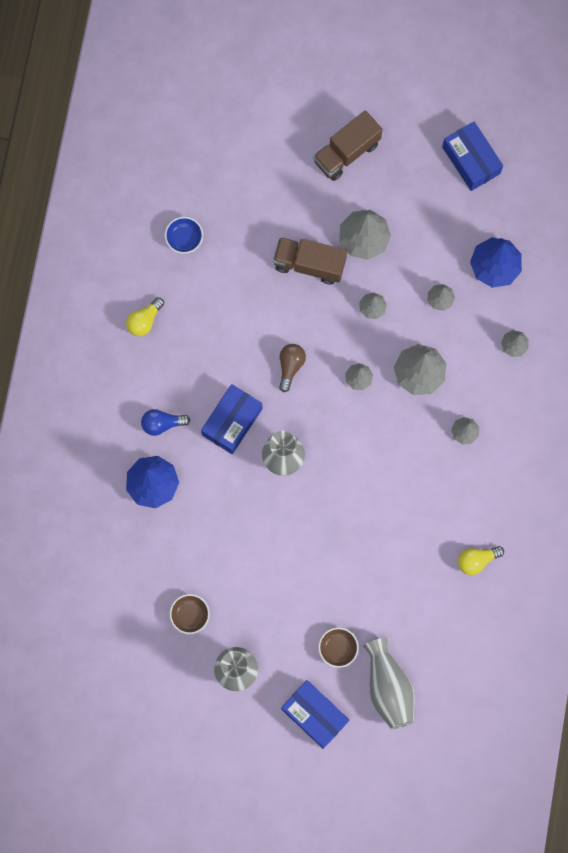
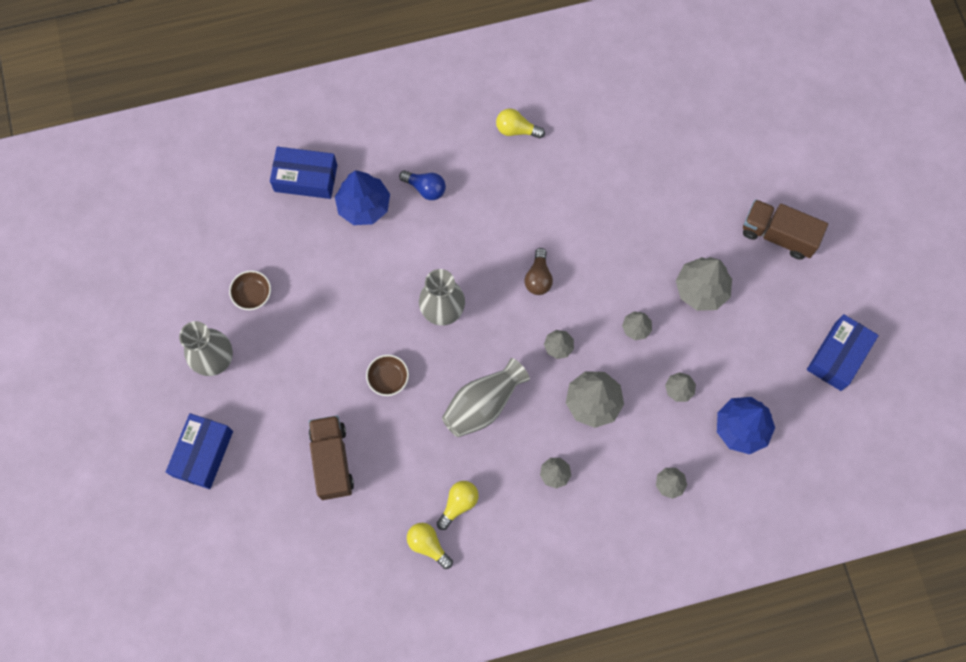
camera: 65 degrees right, 5 degrees down
(162, 424) = (425, 188): blue light bulb -> blue light bulb turned 150 degrees clockwise
(184, 239) = (613, 129): blue bowl -> none
(232, 422) = (458, 249): blue box -> blue box (305, 178)
(290, 366) = (538, 278): brown light bulb -> brown light bulb turned 105 degrees clockwise
(309, 264) = (648, 250): brown truck -> brown truck (332, 461)
(338, 648) = (278, 447): brown bowl -> brown bowl (388, 378)
(388, 687) = (260, 514): grey vase -> grey vase (483, 404)
(454, 521) = (458, 504): none -> yellow light bulb

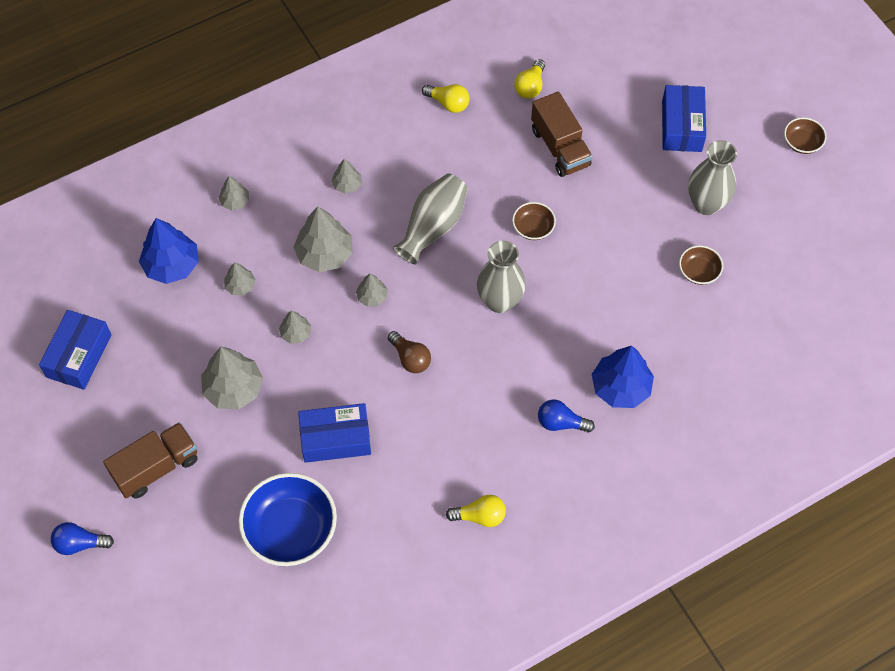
camera: 165 degrees right, 10 degrees down
(95, 403) = (802, 143): none -> brown bowl
(305, 178) = (695, 401): blue box -> blue box (335, 438)
(458, 504) = (430, 140): yellow light bulb -> yellow light bulb (530, 86)
(538, 278) = (410, 358): brown light bulb -> brown light bulb turned 150 degrees clockwise
(673, 157) = (290, 529): none -> blue bowl
(778, 235) = (156, 468): brown truck -> brown truck turned 45 degrees counterclockwise
(848, 188) = (80, 543): none -> blue light bulb

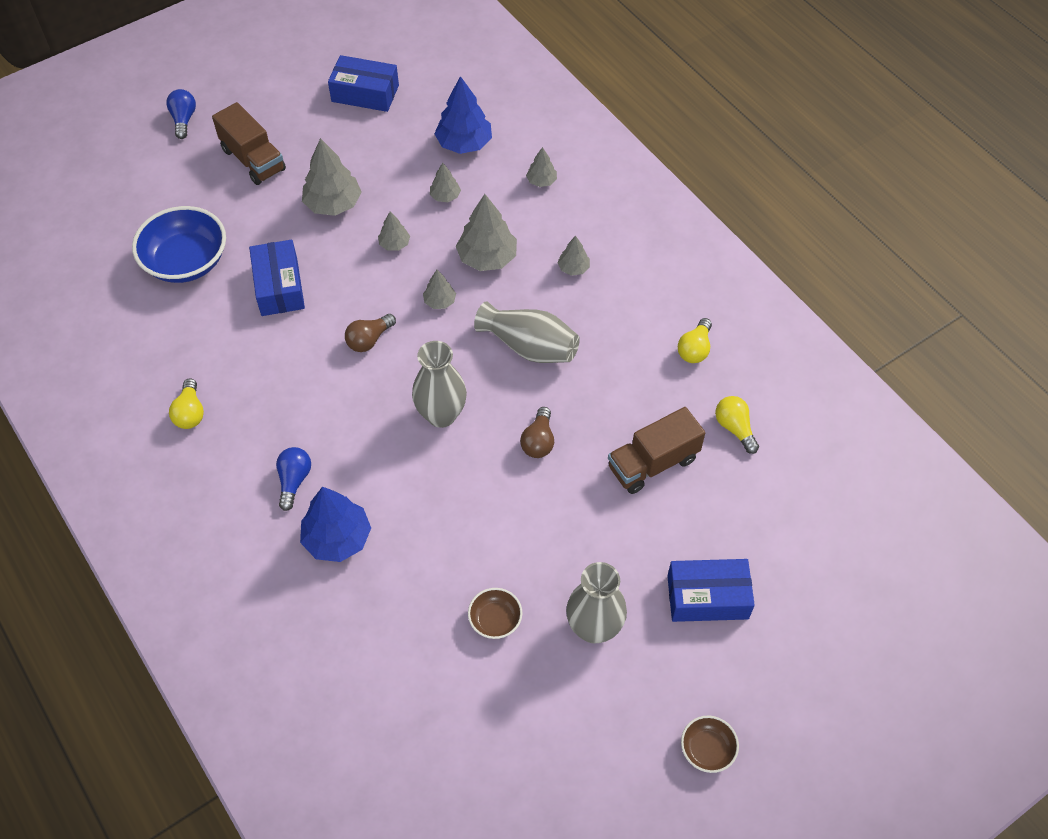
camera: 85 degrees right, 5 degrees down
(530, 86) = (734, 428): yellow light bulb -> yellow light bulb turned 45 degrees clockwise
(533, 228) = (538, 441): brown bowl -> brown light bulb

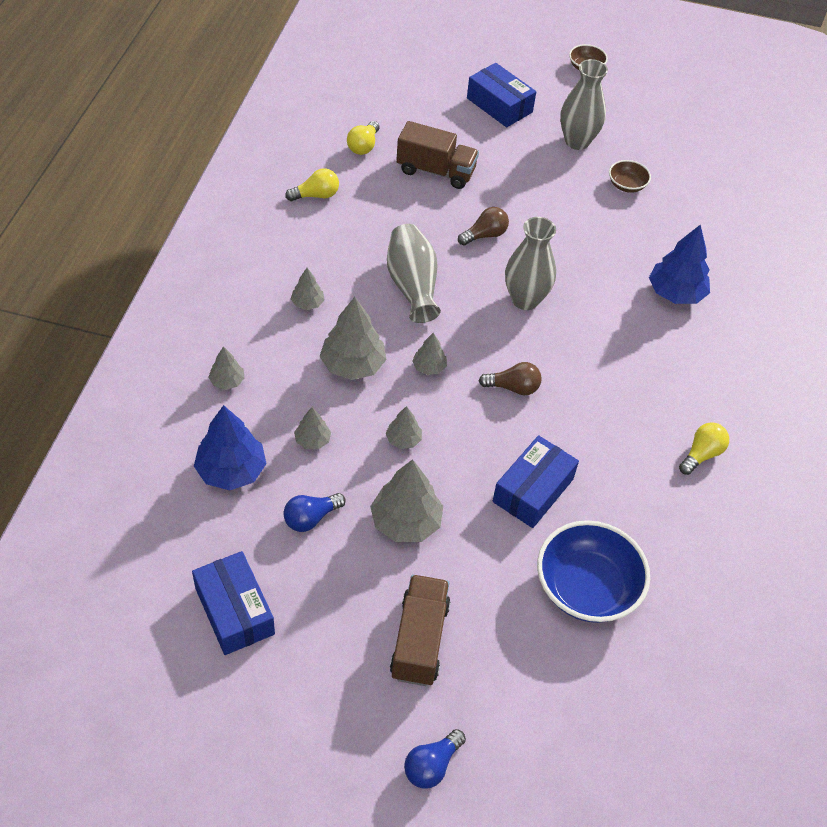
camera: 135 degrees left, 5 degrees down
(294, 480) = (669, 347): blue light bulb -> blue light bulb (311, 518)

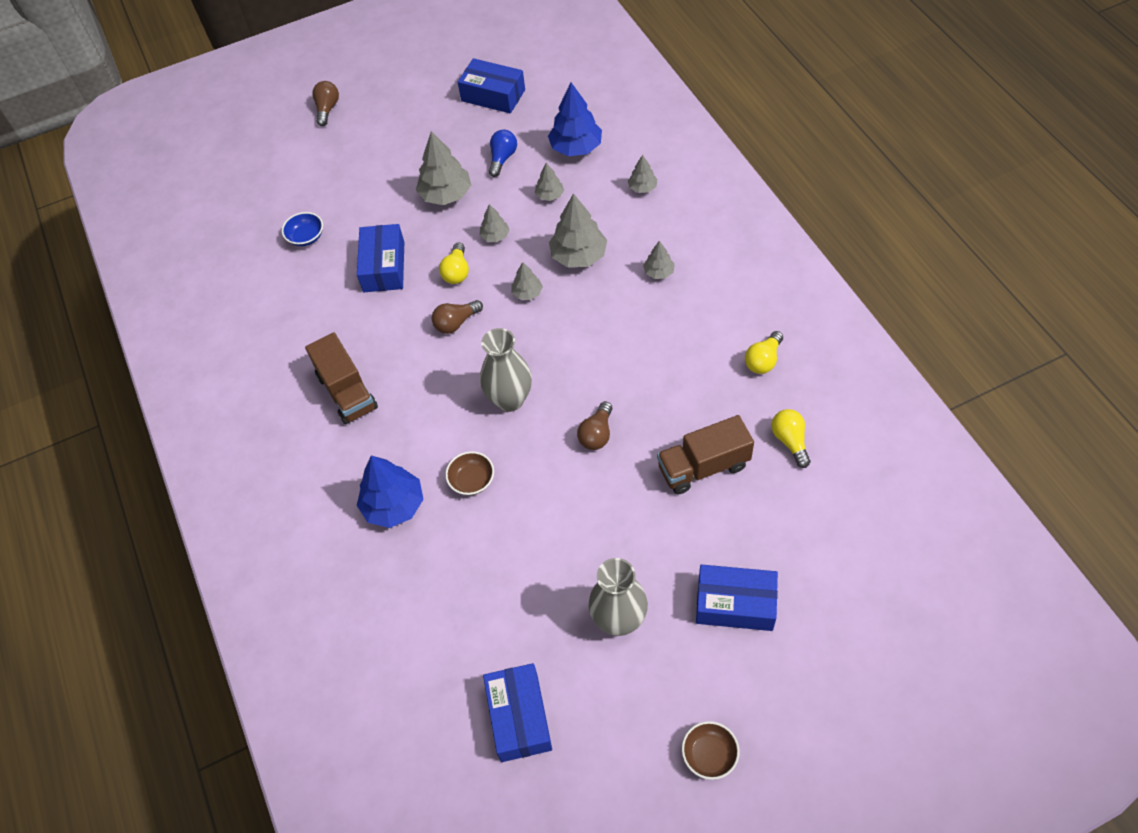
camera: 150 degrees right, 5 degrees up
(412, 285) = (604, 343): grey vase -> none
(419, 640) = (382, 149): brown truck -> brown truck (347, 392)
(431, 765) = (327, 109): blue light bulb -> brown light bulb
(586, 588) = (306, 237): blue bowl -> blue bowl, size x0.50
(626, 185) = (526, 600): brown bowl -> brown bowl (472, 480)
(680, 141) = (519, 717): none -> blue box
(701, 454) = (284, 375): yellow light bulb -> yellow light bulb (457, 272)

